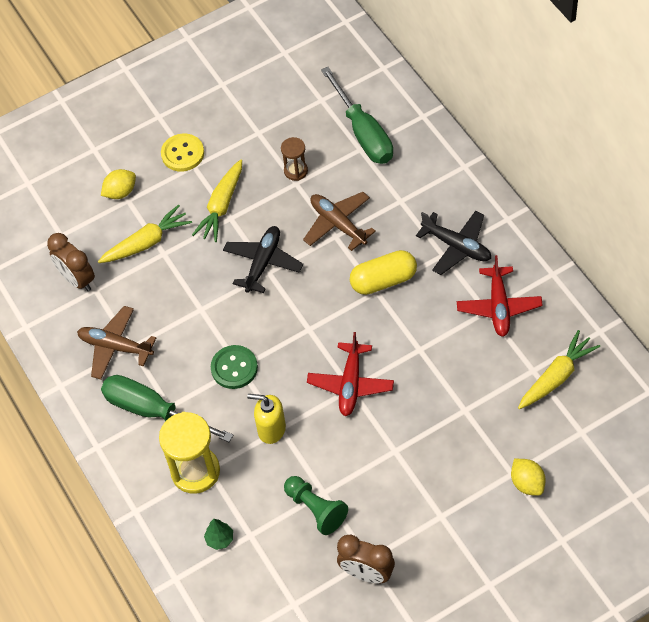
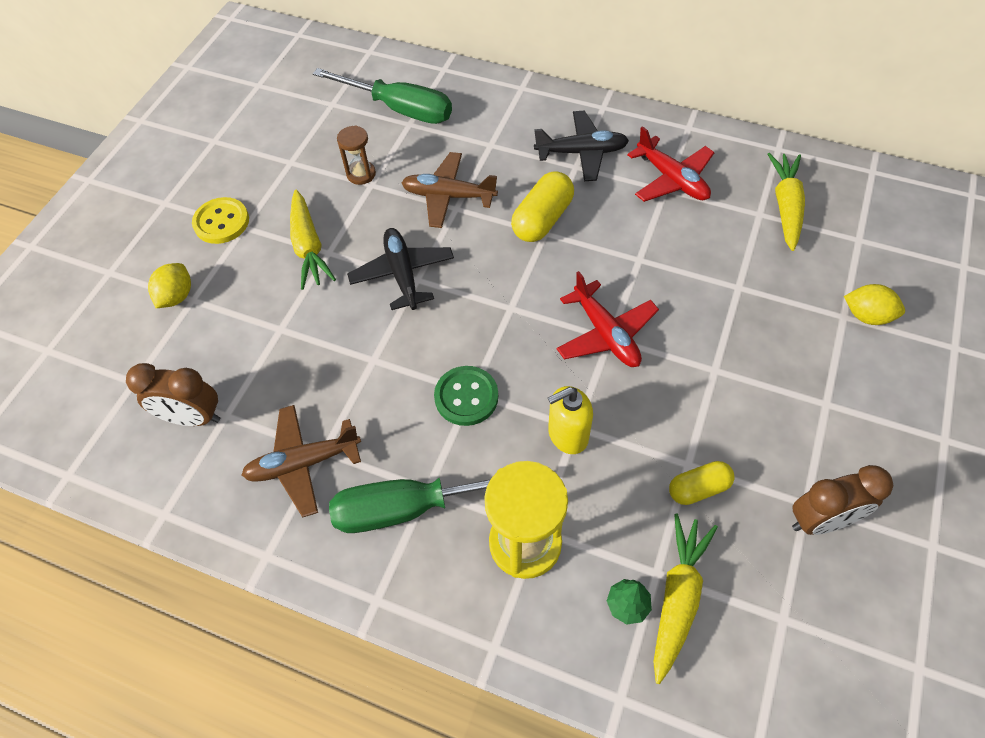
camera: 40 degrees left, 0 degrees up
(147, 242) = (250, 328): yellow carrot -> yellow carrot (678, 597)
(316, 509) = (698, 488): green pawn -> yellow capsule

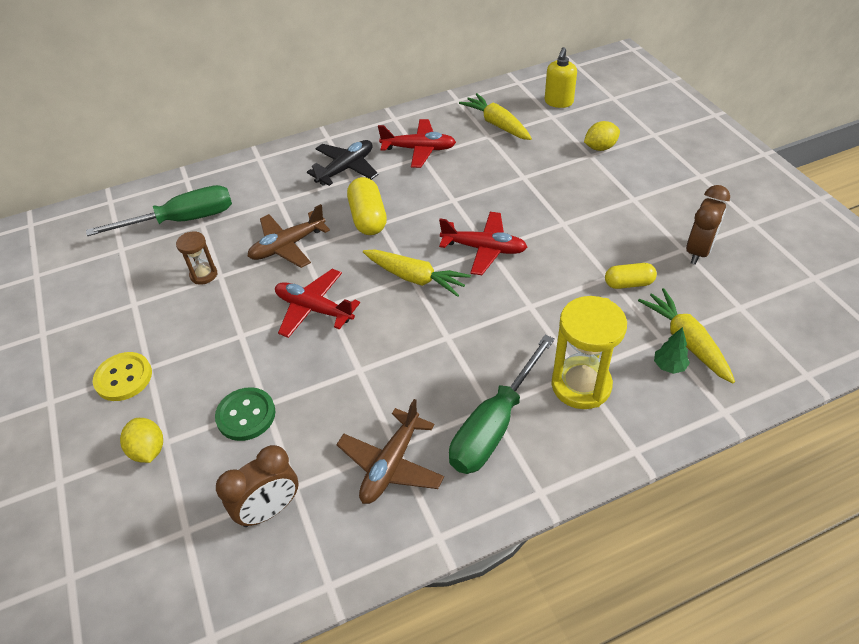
camera: 45 degrees left, 10 degrees down
(309, 247) = (221, 342): yellow carrot -> yellow carrot (416, 278)
(402, 274) = (314, 309): black plane -> red plane
(466, 397) = (447, 342): green button -> green button (246, 415)
(567, 435) = (531, 314): yellow soap dispenser -> yellow soap dispenser (558, 102)
(698, 488) = (628, 283): yellow capsule -> yellow capsule turned 60 degrees clockwise

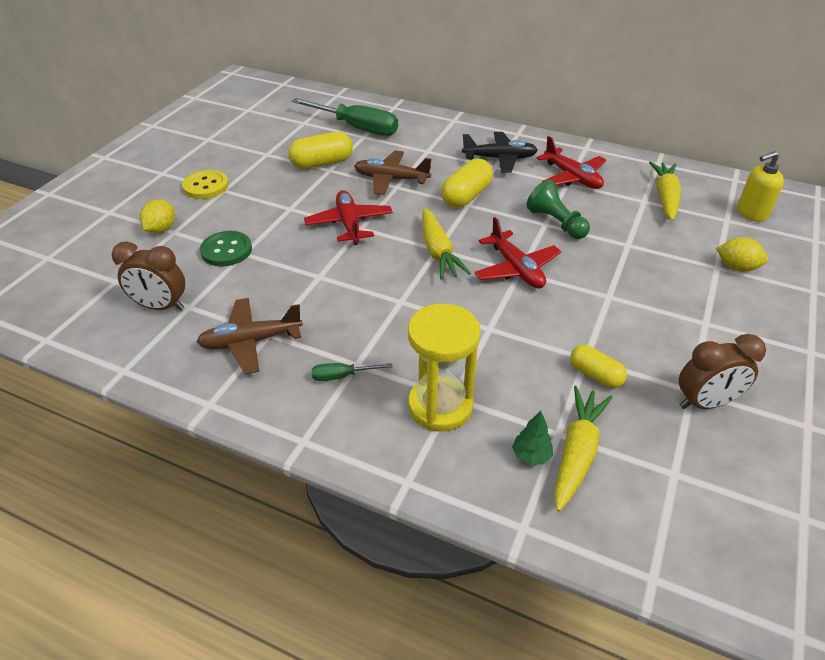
camera: 45 degrees right, 5 degrees down
(204, 275) = (322, 163): brown hourglass -> yellow capsule
(459, 194) = (556, 223): none -> green pawn
(494, 425) = (342, 376): green screwdriver -> green screwdriver, size x0.43

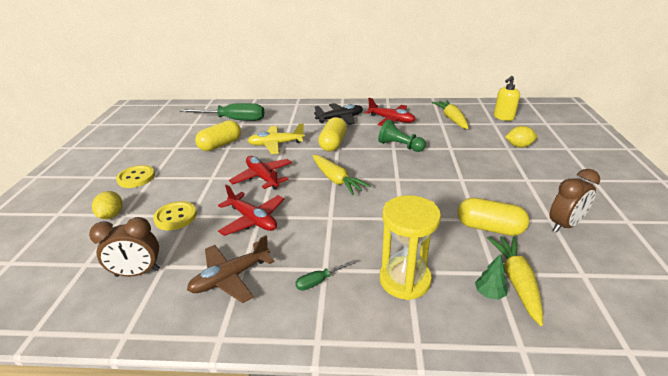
camera: 20 degrees left, 10 degrees down
(226, 250) = (175, 217): green button -> yellow button
(391, 179) = (276, 144): brown plane -> yellow plane
(516, 269) = (394, 177): red plane -> red plane (253, 220)
(595, 375) = (489, 228): yellow capsule -> yellow capsule, size x1.56

